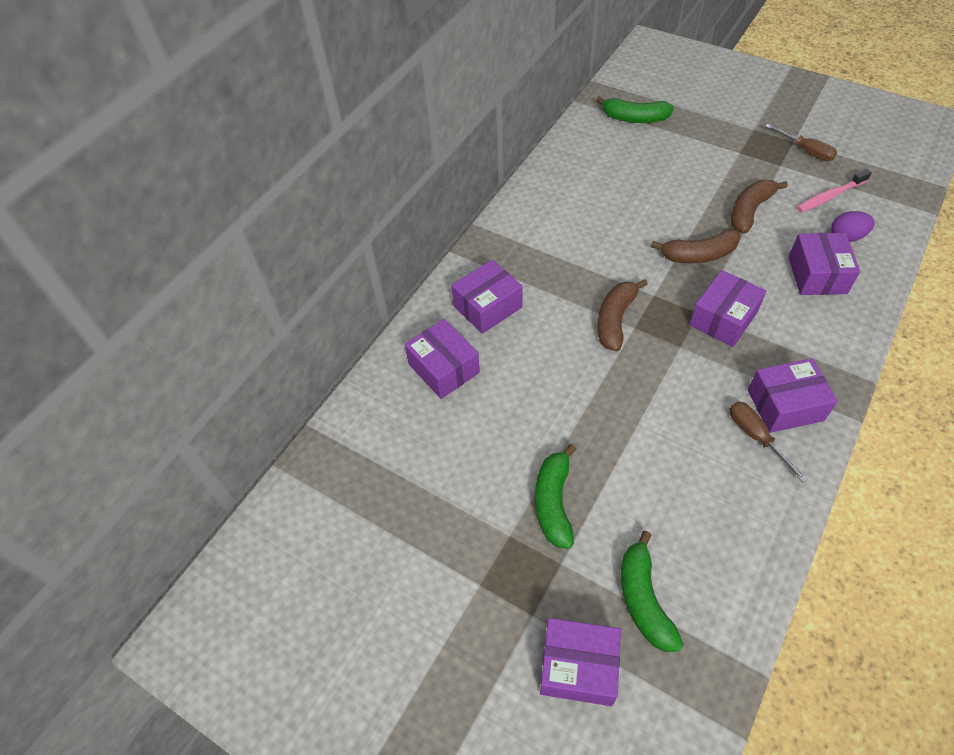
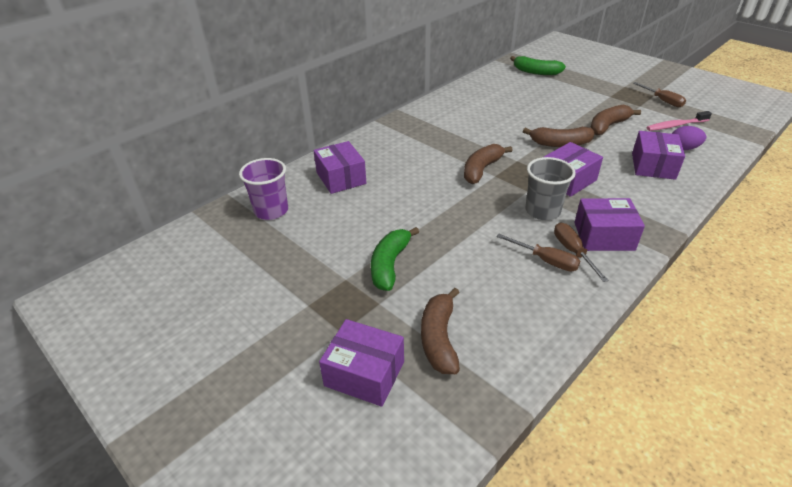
camera: 10 degrees right, 15 degrees down
(376, 443) = (271, 211): none -> purple cup
(487, 307) = (388, 151): purple box -> none
(644, 599) = (439, 338): green banana -> brown banana
(706, 378) = (542, 211): none -> grey cup
(729, 457) = (545, 260): none -> brown screwdriver

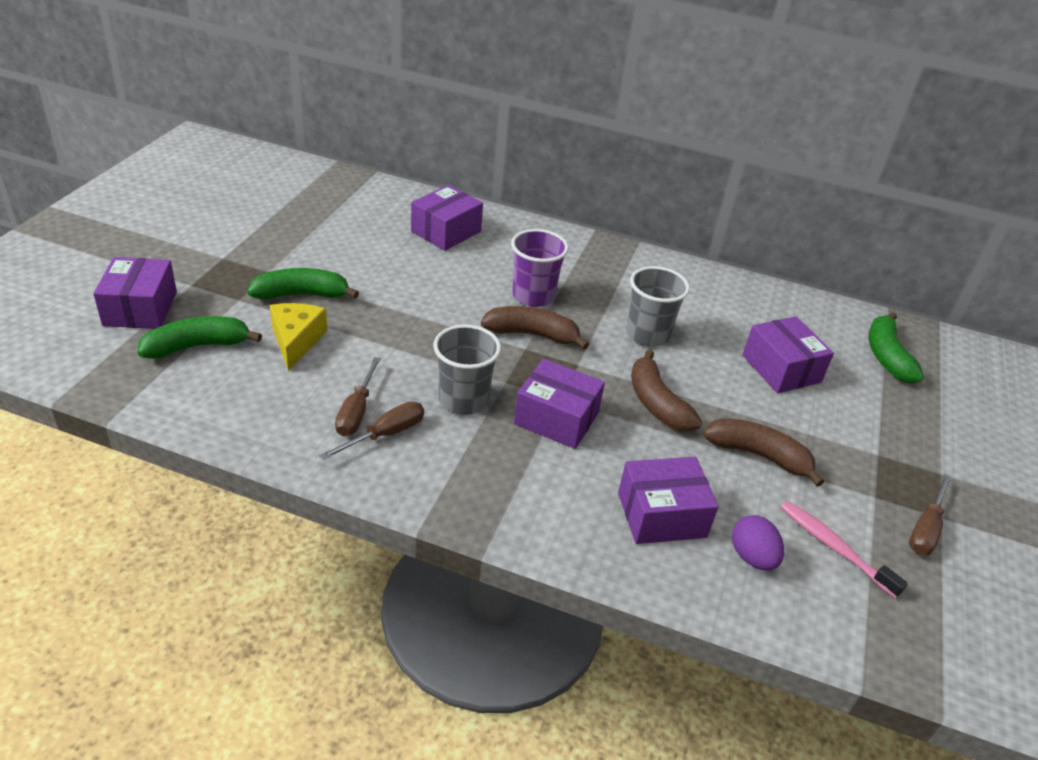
camera: 60 degrees right, 0 degrees up
(271, 211) = (360, 202): purple cup -> purple cup (533, 296)
(439, 338) = (197, 346): brown banana -> green banana
(451, 277) = (296, 341): none -> yellow cheese
(495, 130) = (647, 334): none -> grey cup
(604, 236) = (433, 462): purple box -> purple box (781, 369)

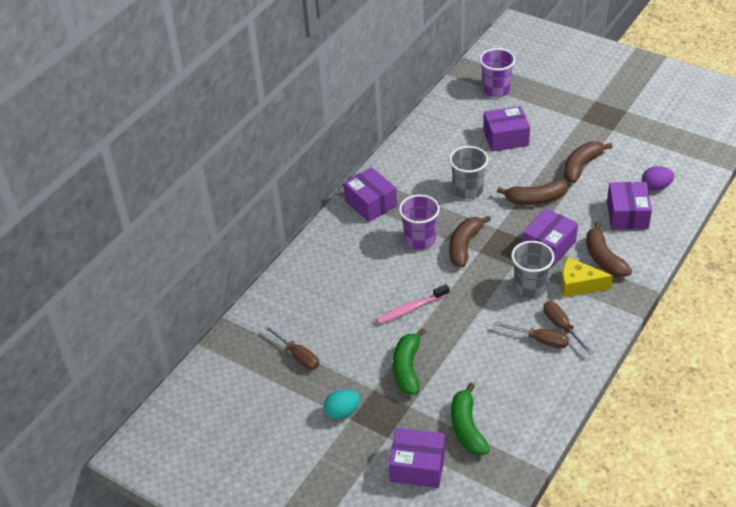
camera: 70 degrees left, 5 degrees up
(233, 251) = (342, 412): none -> turquoise egg
(296, 341) = (464, 371): yellow cheese -> yellow cheese (578, 285)
(446, 231) = (328, 279): purple box -> purple box (370, 203)
(545, 483) = (604, 258): none -> brown banana
(834, 547) = (648, 155): pink toothbrush -> pink toothbrush (411, 309)
(886, 356) = (496, 90): green banana -> purple cup
(925, 529) = (635, 119): brown screwdriver -> brown screwdriver (298, 356)

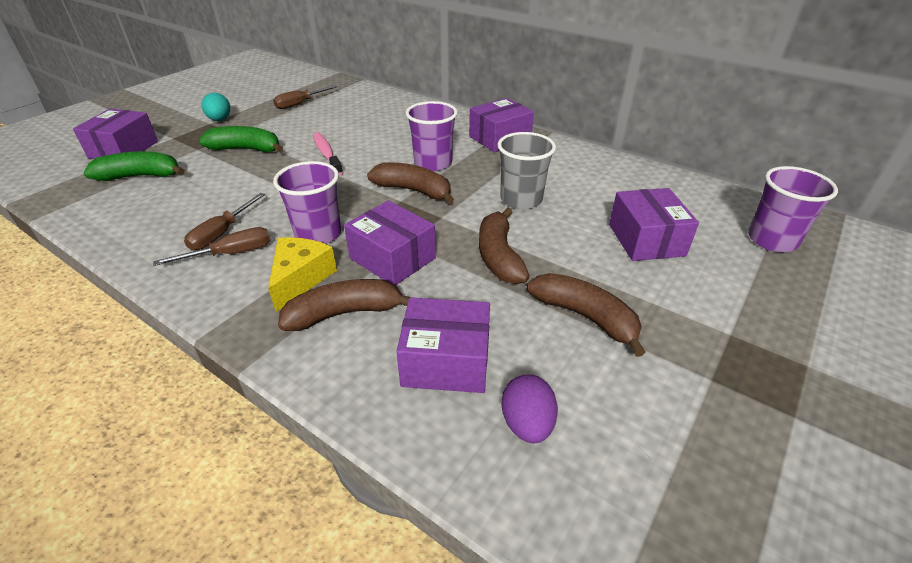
camera: 90 degrees right, 5 degrees down
(530, 287) = (318, 234): grey cup -> purple cup

